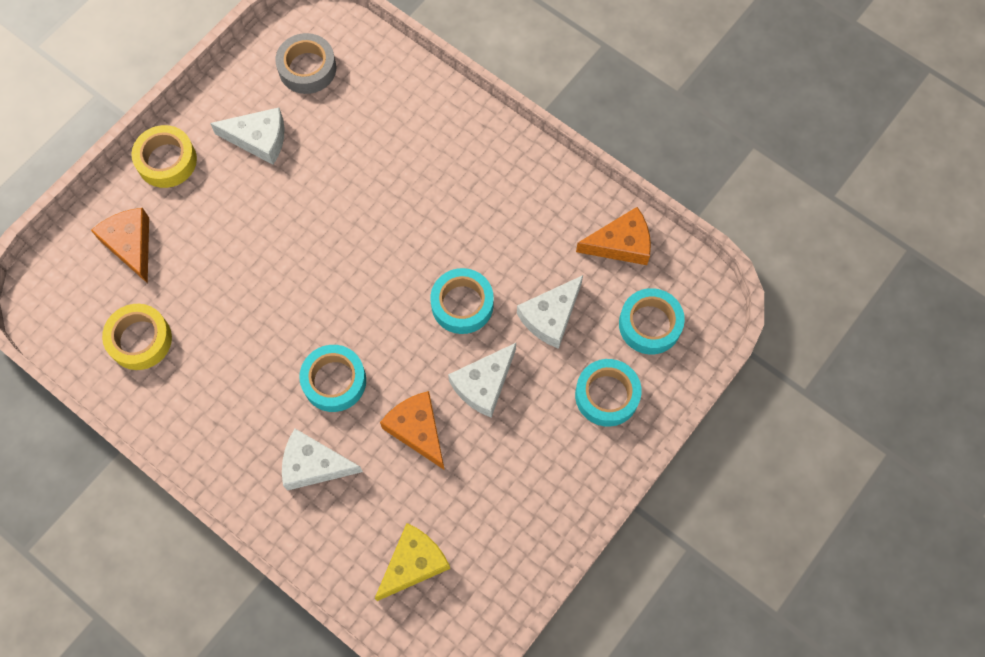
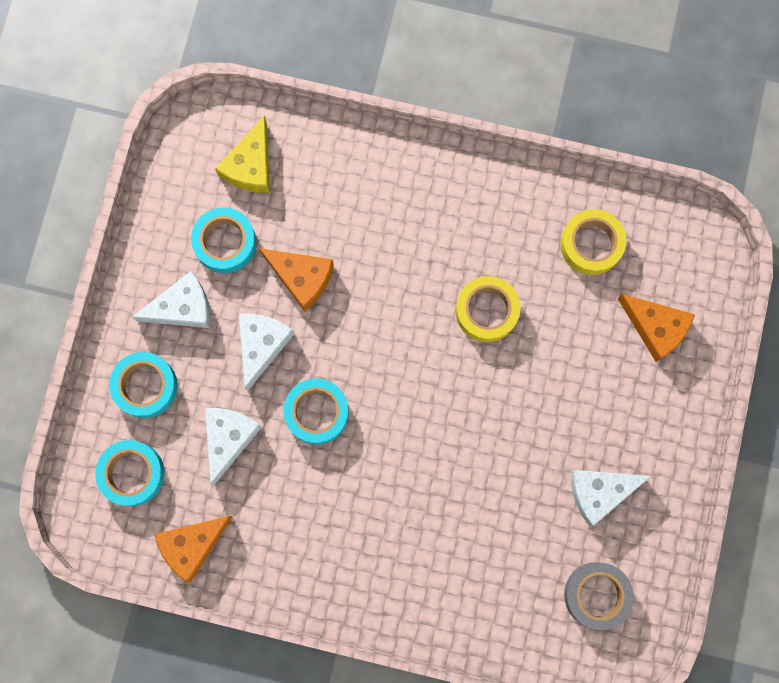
camera: 155 degrees right, 10 degrees up
(167, 161) = (675, 427): yellow tape -> yellow tape (486, 311)
(313, 465) = (376, 207): white cheese -> white cheese (182, 307)
(334, 381) = (397, 287): turquoise tape -> turquoise tape (225, 243)

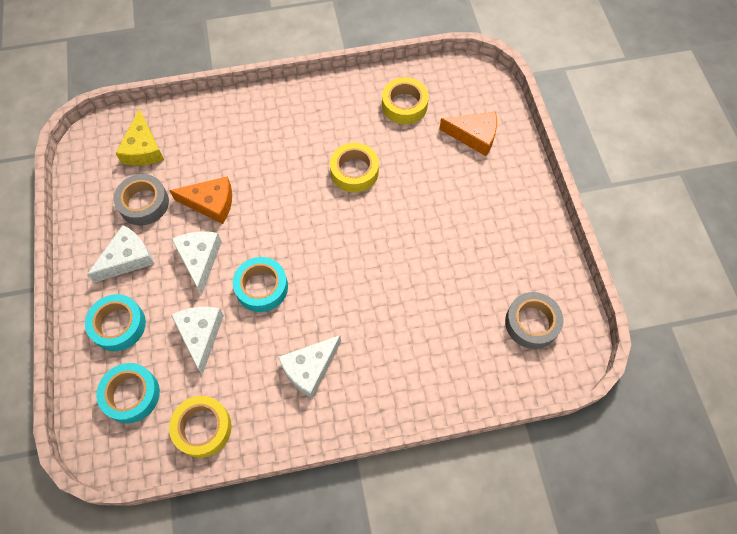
camera: 25 degrees left, 15 degrees down
(192, 545) = (202, 428): orange cheese -> yellow tape
(225, 243) = (144, 203): turquoise tape -> grey tape
(599, 492) = (494, 253): white cheese -> white cheese (309, 368)

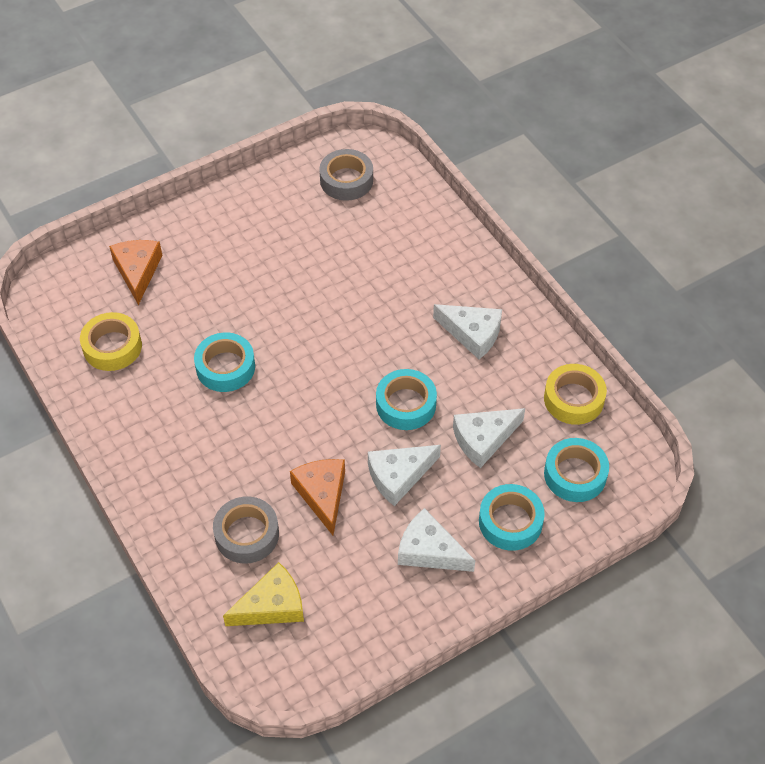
camera: 110 degrees left, 10 degrees down
(144, 203) = (351, 567): grey tape -> grey tape (247, 534)
(354, 171) = (225, 367): yellow tape -> turquoise tape

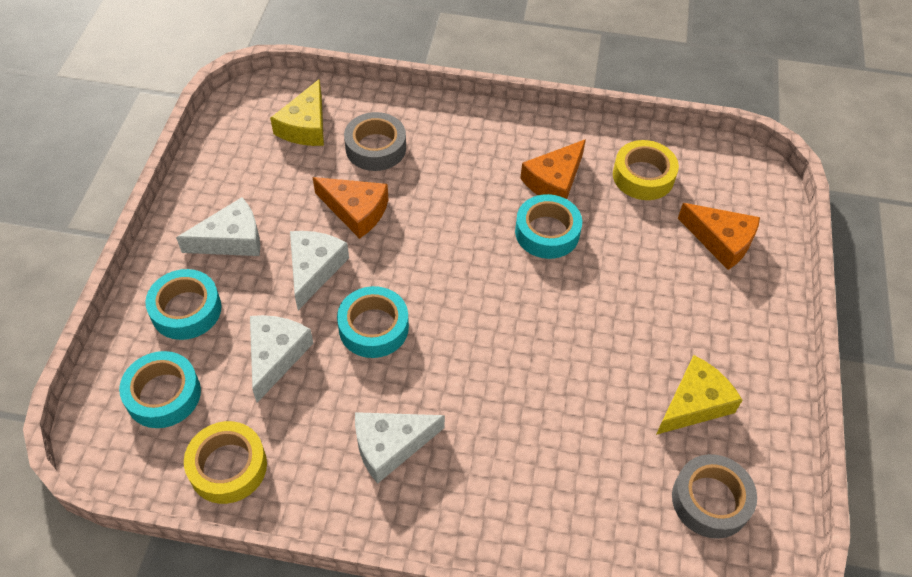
camera: 130 degrees right, 0 degrees up
(169, 395) = (554, 181): none -> orange cheese
(289, 218) = (694, 403): none -> yellow cheese

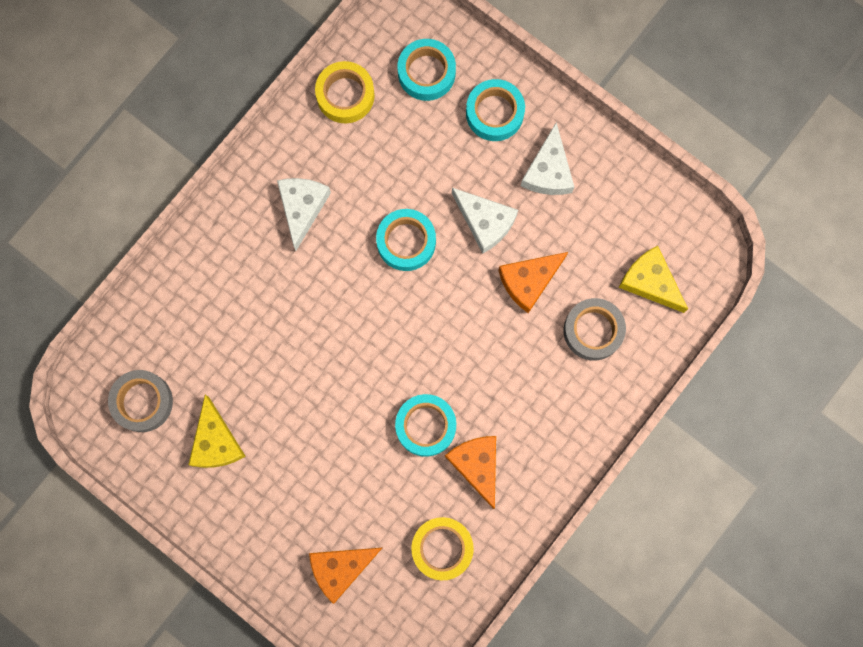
camera: 120 degrees right, 25 degrees up
(275, 356) = (418, 161): white cheese -> none

